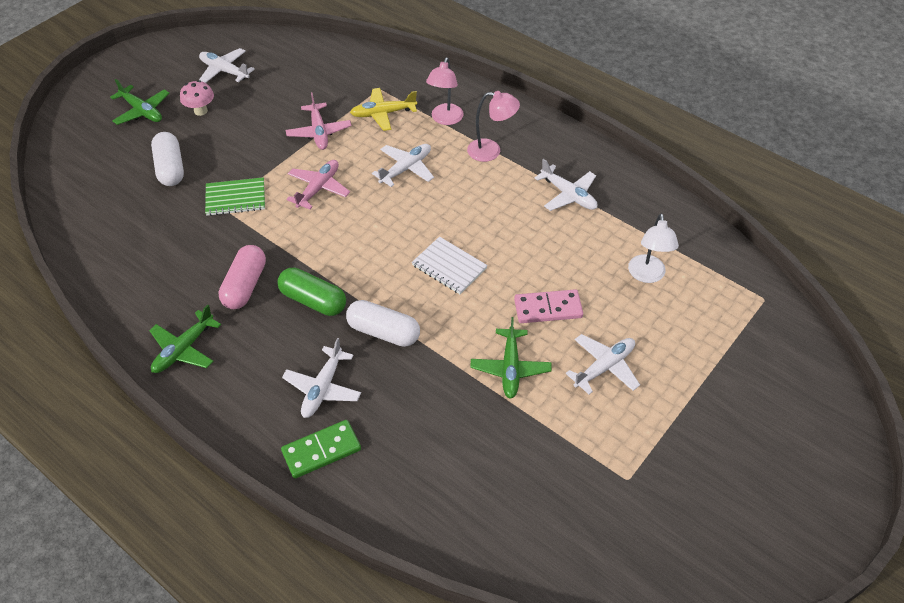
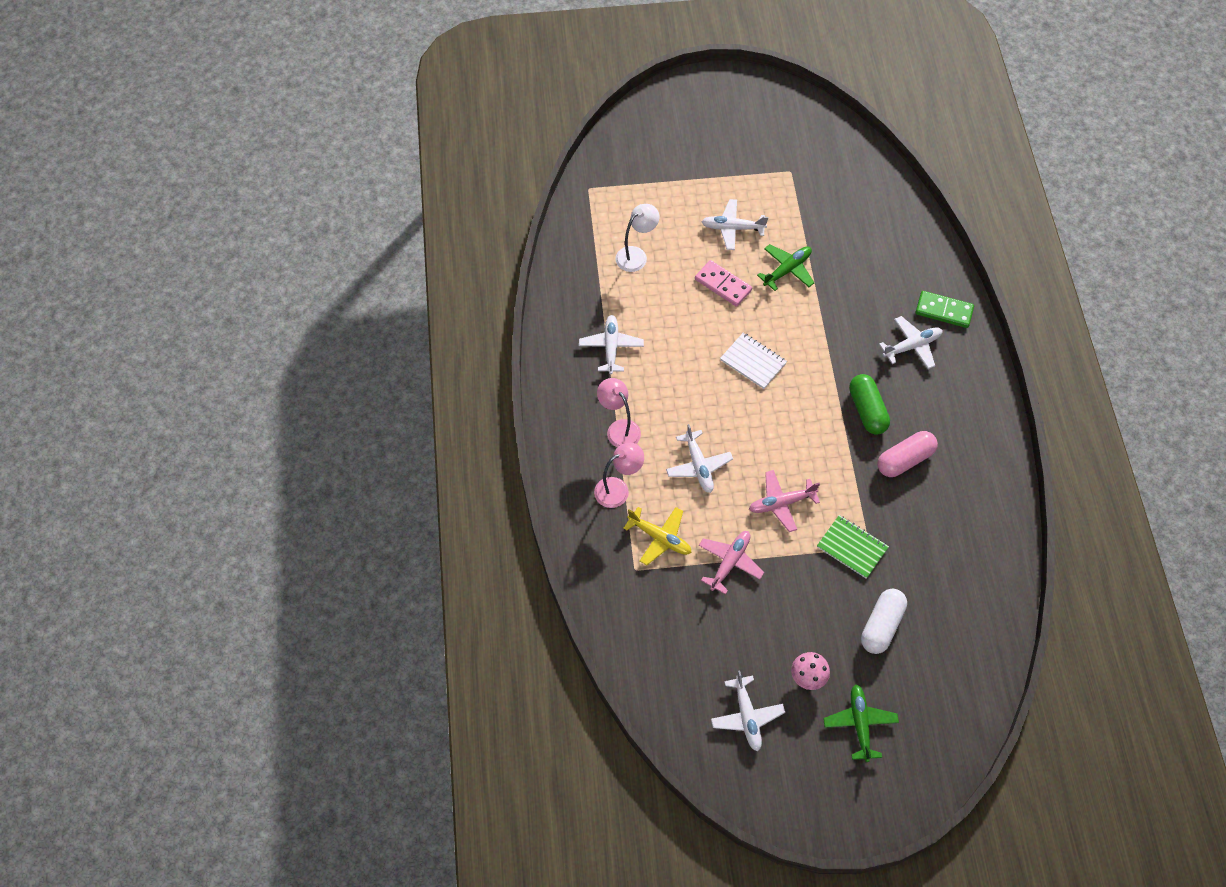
camera: 135 degrees left, 10 degrees up
(183, 349) = (982, 443): green plane -> none
(383, 332) = (841, 352): white capsule -> none
(406, 169) = (698, 466): white plane -> white plane turned 105 degrees counterclockwise
(449, 267) = (753, 362): white notebook -> white notebook turned 45 degrees counterclockwise

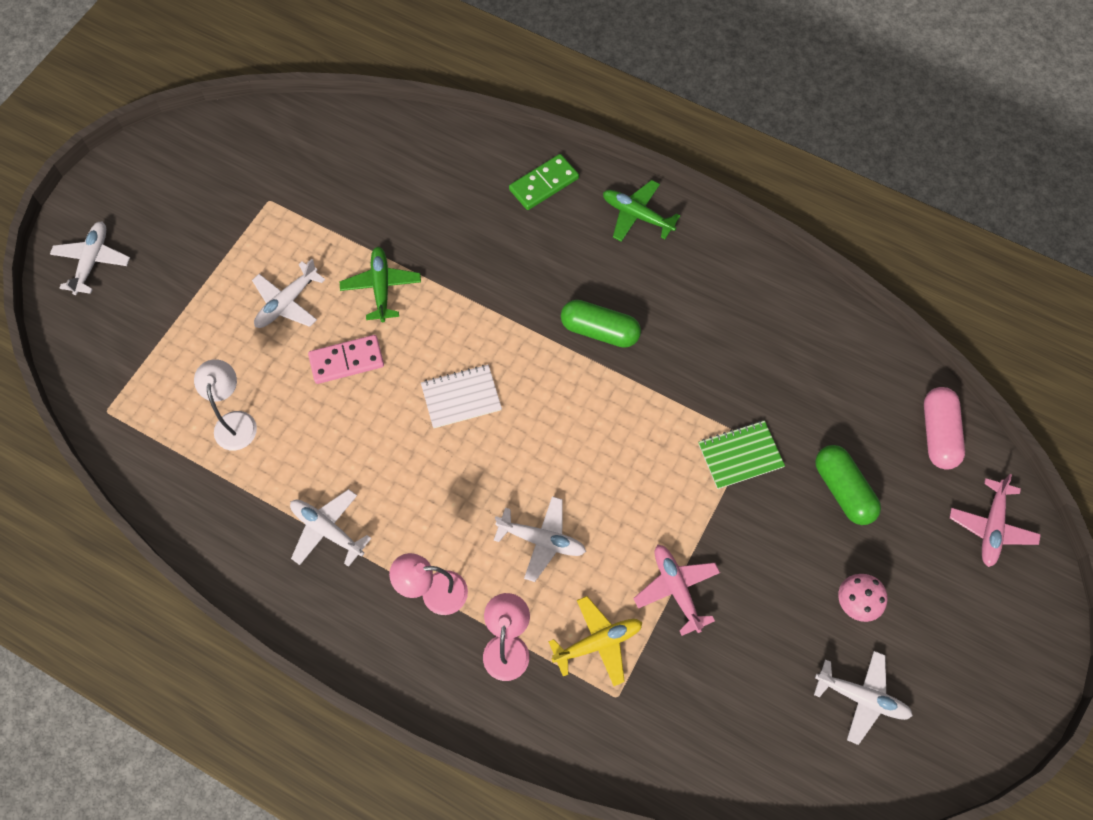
camera: 55 degrees left, 5 degrees up
(781, 503) = (644, 488): pink plane -> pink plane (991, 527)
(860, 724) = (935, 588): green plane -> green plane (637, 215)
(881, 626) = (843, 490): white capsule -> green capsule
(905, 460) = (679, 337): pink capsule -> pink capsule (938, 434)
(912, 346) = (560, 239): white plane -> white plane (92, 261)

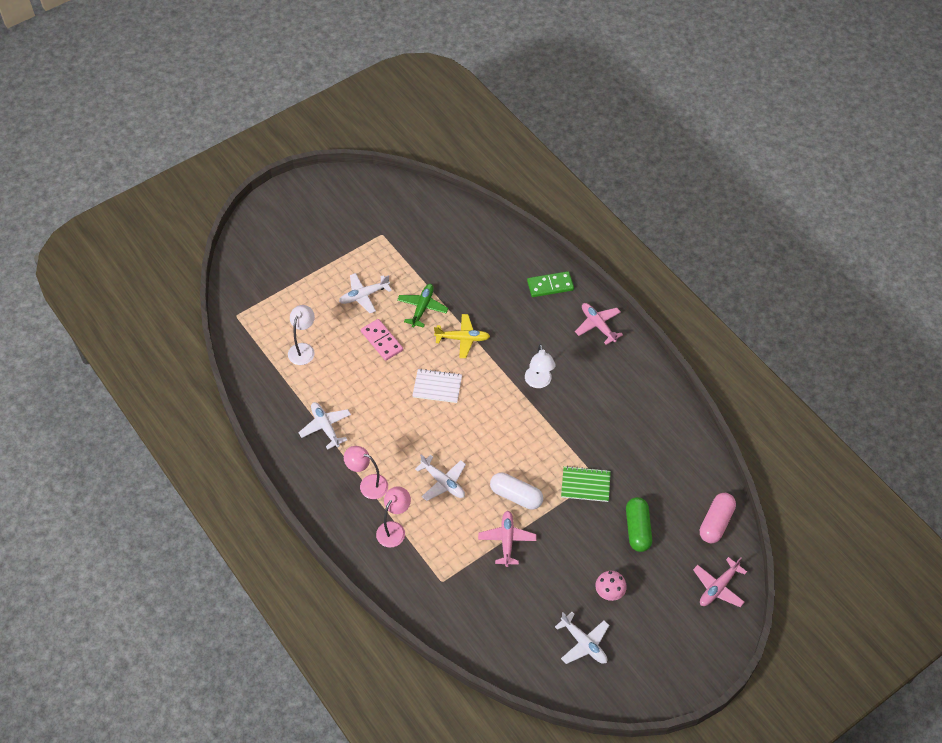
camera: 25 degrees right, 10 degrees down
(92, 261) = (266, 231): white plane -> none
(346, 361) = (382, 341): pink domino -> pink domino turned 45 degrees clockwise
(598, 643) = (446, 549): yellow plane -> yellow plane (463, 339)
(599, 331) = (539, 382): green capsule -> white lamp
(637, 215) = (598, 325): green plane -> pink plane
(654, 515) = (516, 496): none -> white capsule

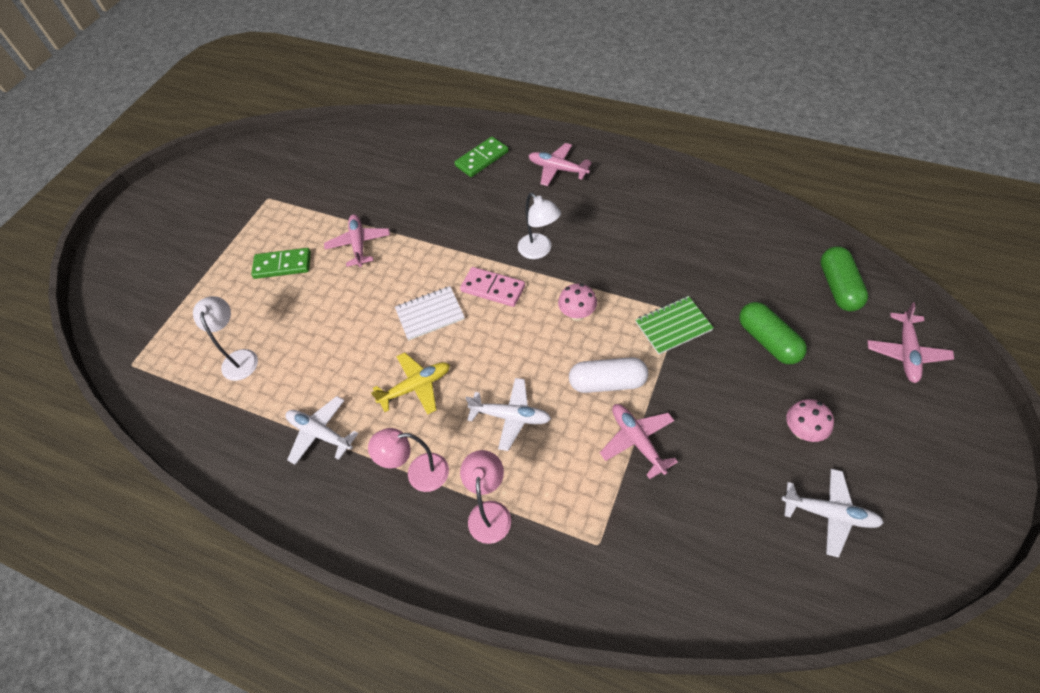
camera: 25 degrees left, 0 degrees up
(363, 296) = (282, 265): white plane -> green domino
(382, 341) = (332, 300): pink domino -> pink domino (493, 289)
(422, 308) = (359, 244): green plane -> pink plane
(463, 339) = (425, 251): yellow plane -> yellow plane (416, 387)
(530, 441) = (577, 314): none -> pink mushroom
(716, 523) = (838, 287): pink capsule -> green capsule

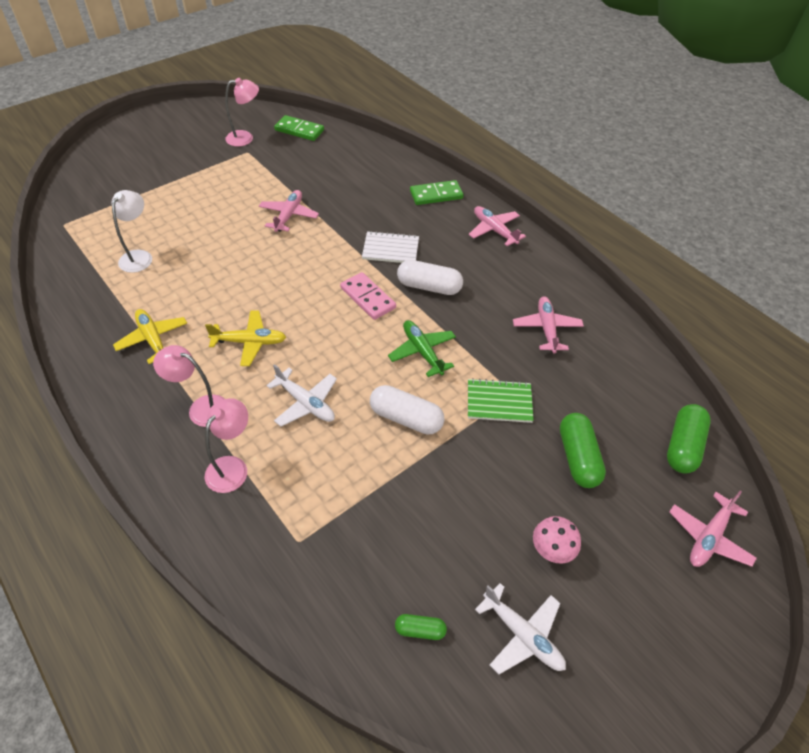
camera: 20 degrees right, 5 degrees down
(254, 184) = (245, 138): none -> pink lamp
(282, 265) = (220, 205): green domino -> green domino (299, 130)
(320, 433) = (153, 339): white plane -> yellow plane
(430, 314) = (303, 293): white notebook -> white notebook (390, 249)
(539, 251) = (429, 287): white lamp -> white capsule
(577, 314) = (422, 351): pink mushroom -> green plane
(637, 441) = (395, 478): pink plane -> pink plane (546, 328)
(751, 558) = (420, 630): none -> green capsule

